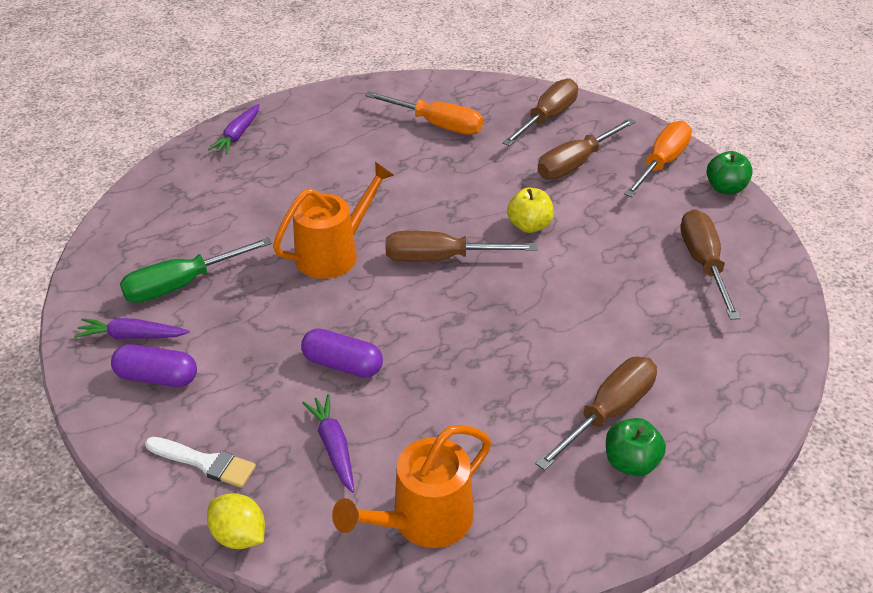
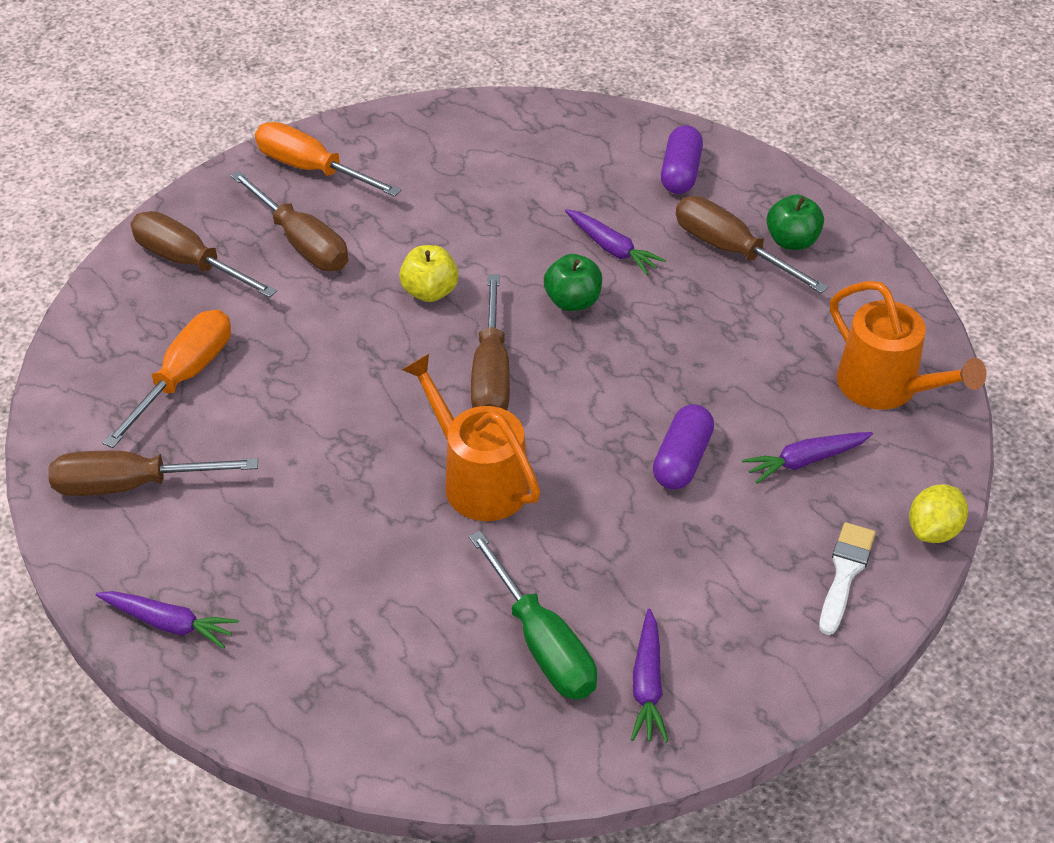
camera: 90 degrees left, 5 degrees up
(157, 377) = (719, 642): purple capsule -> purple capsule (680, 173)
(597, 329) = (612, 248): none -> purple carrot
(703, 263) = (503, 159): brown screwdriver -> brown screwdriver (131, 485)
(725, 188) = (368, 125): green apple -> green apple (573, 301)

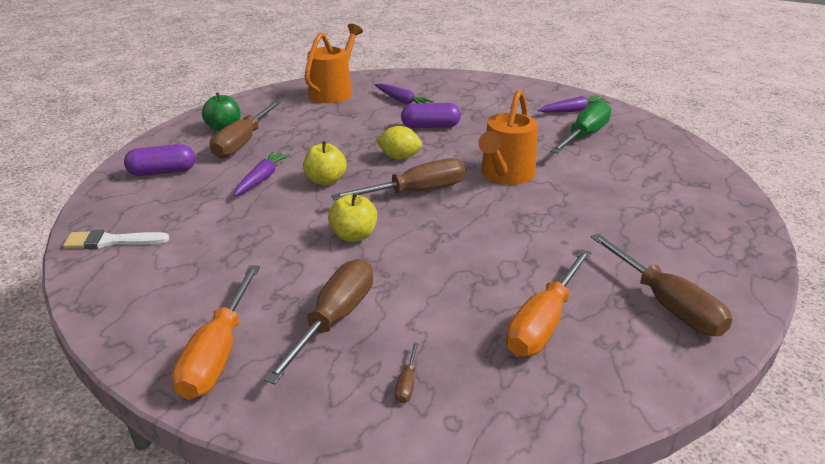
camera: 115 degrees left, 15 degrees down
(169, 623) = (732, 243): purple carrot -> none
(184, 377) = (543, 323): orange screwdriver -> orange screwdriver turned 60 degrees counterclockwise
(189, 262) = (407, 384): brown screwdriver -> brown screwdriver, size x0.40
(573, 301) = (325, 181): green apple -> yellow apple
(845, 573) = (462, 85): white brush -> white brush (111, 241)
(933, 530) = (418, 74): yellow lemon -> yellow lemon (399, 157)

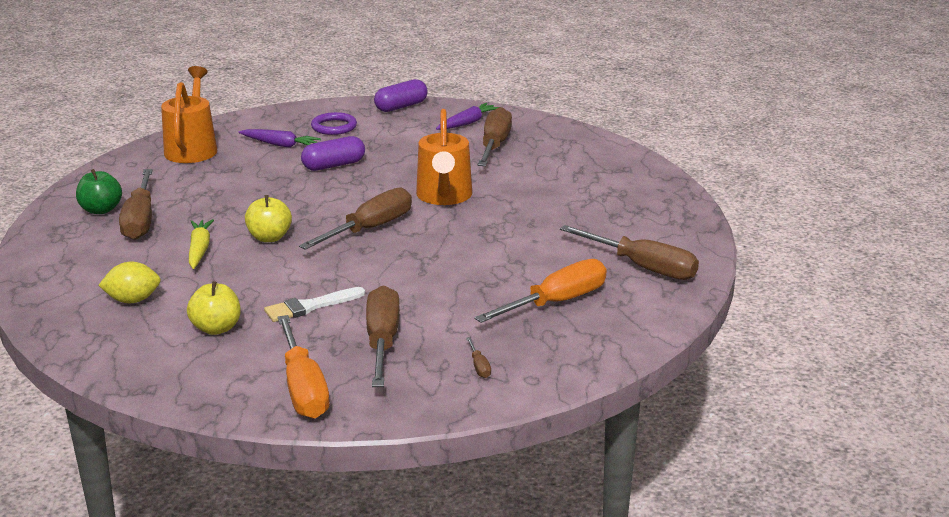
camera: 25 degrees left, 5 degrees down
(111, 241) = (98, 336): white brush -> white brush (310, 306)
(162, 172) = (79, 266): purple capsule -> purple capsule (401, 107)
(262, 179) = (199, 250): purple carrot -> yellow carrot
(354, 236) = (342, 277): yellow apple -> yellow apple (216, 328)
(399, 157) = (326, 201): yellow lemon -> yellow lemon (133, 300)
(456, 94) = (334, 127): none -> purple ring
(543, 323) = (556, 302): orange screwdriver -> orange screwdriver turned 135 degrees counterclockwise
(584, 135) = (494, 145): green screwdriver -> brown screwdriver

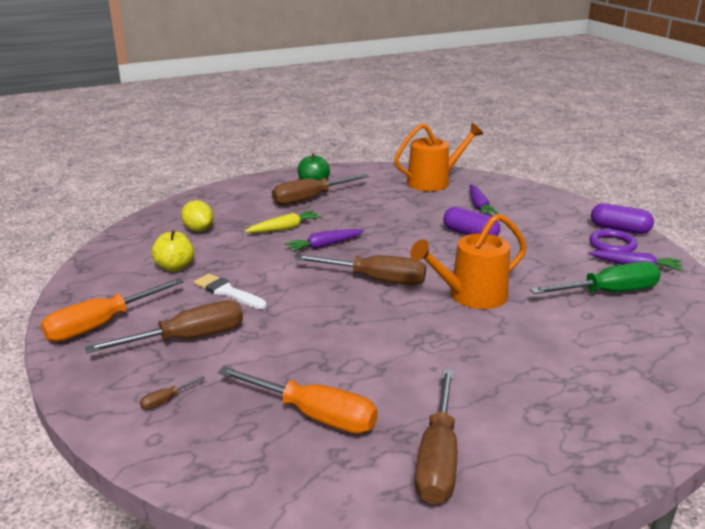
camera: 65 degrees right, 0 degrees up
(269, 237) = (324, 246): yellow apple -> purple carrot
(334, 127) = (538, 215): purple ring -> purple ring (612, 245)
(494, 145) = (609, 292): brown screwdriver -> green screwdriver

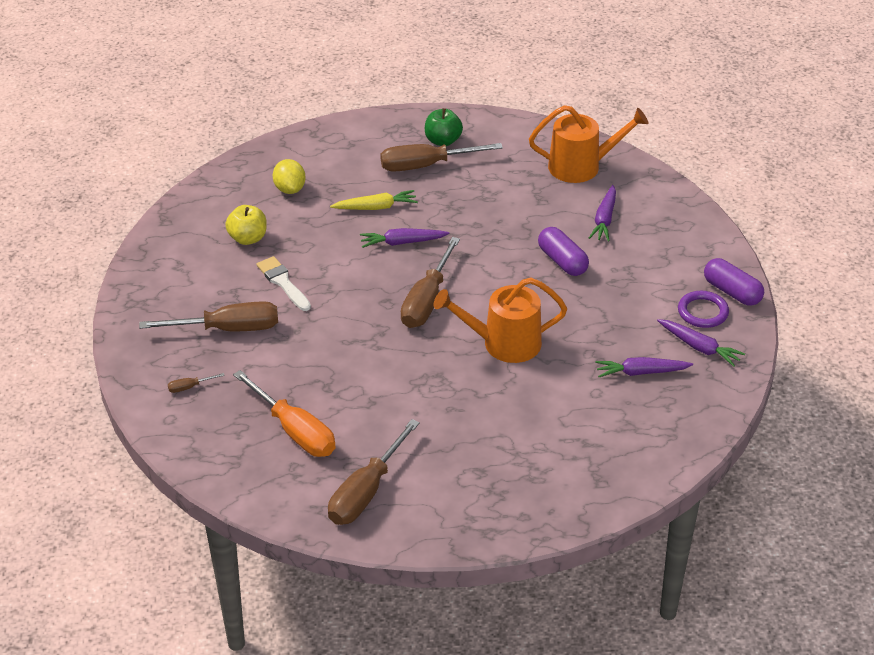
camera: 20 degrees right, 15 degrees up
(101, 325) = (162, 295): orange screwdriver -> none
(376, 279) = (427, 301): brown screwdriver -> brown screwdriver turned 75 degrees clockwise
(609, 292) = (641, 372): green screwdriver -> purple carrot

